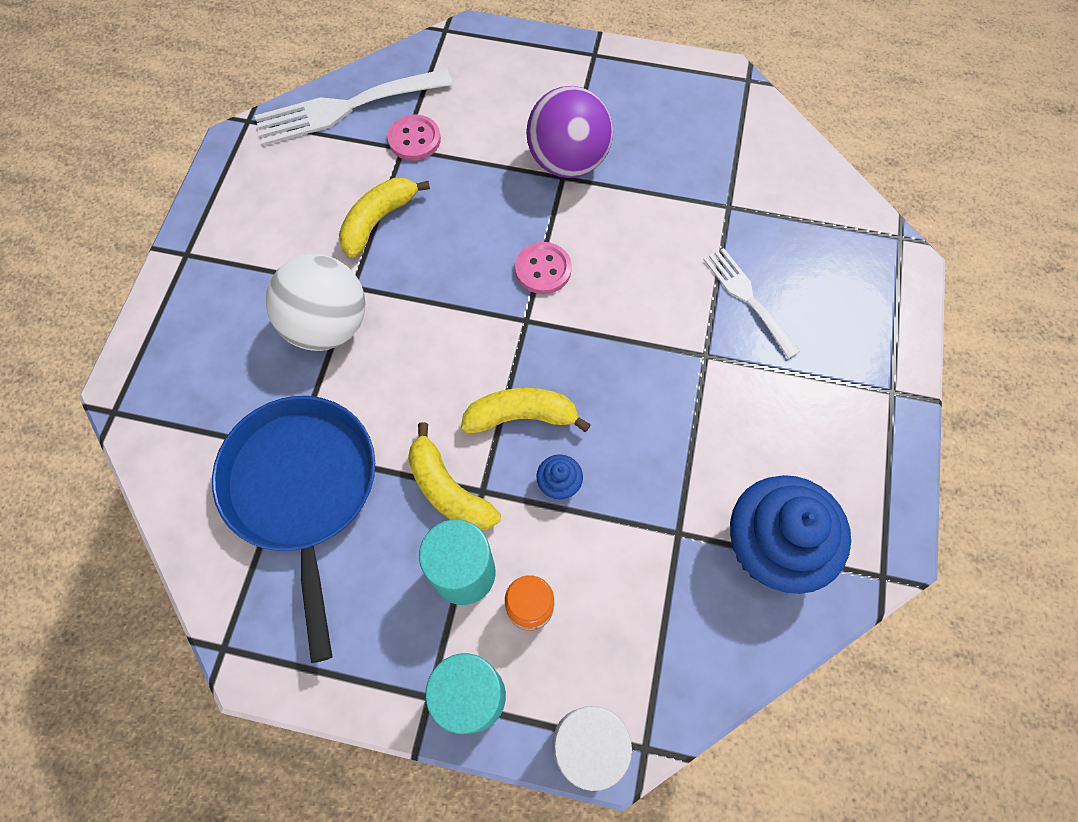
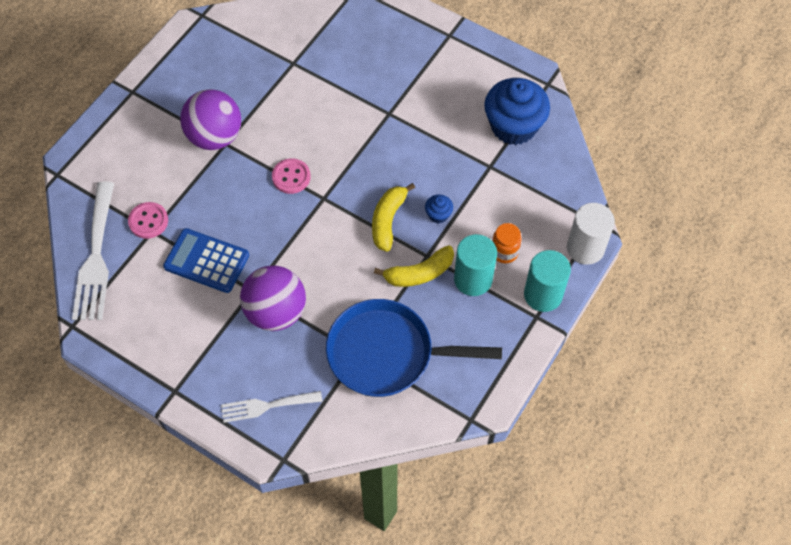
camera: 70 degrees left, 5 degrees down
(328, 325) = (276, 312): white ball -> purple ball
(378, 220) = (206, 261): yellow banana -> blue calculator
(747, 298) = (361, 78): white fork -> white fork (266, 406)

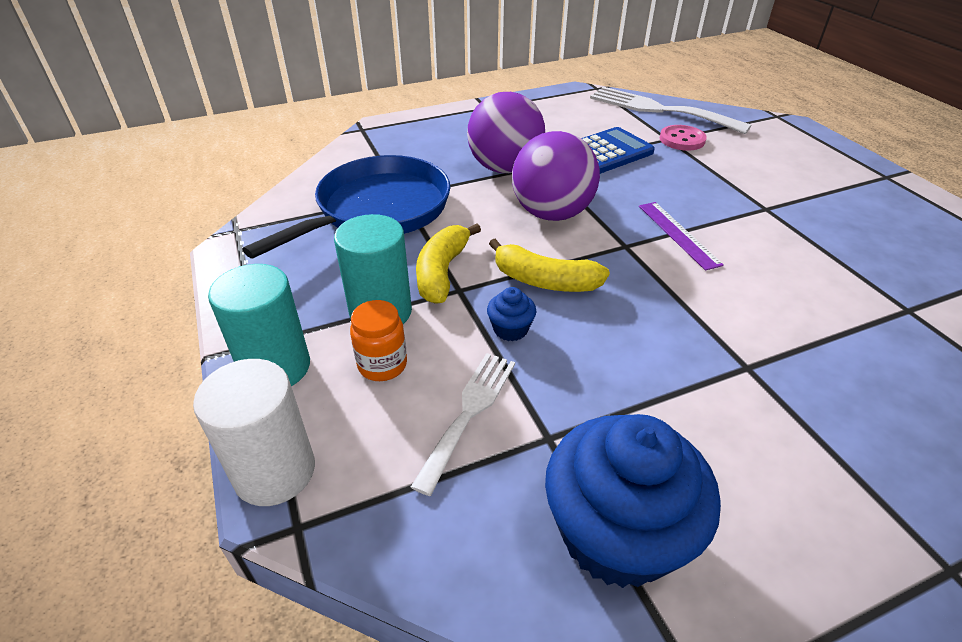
camera: 125 degrees right, 20 degrees down
(215, 136) = (782, 205): purple ball -> purple ball (551, 213)
(266, 406) = (418, 136): white fork -> white fork (469, 412)
(291, 177) = (678, 234): pink button -> purple ruler
(388, 220) = (544, 280): yellow banana -> yellow banana turned 150 degrees clockwise

